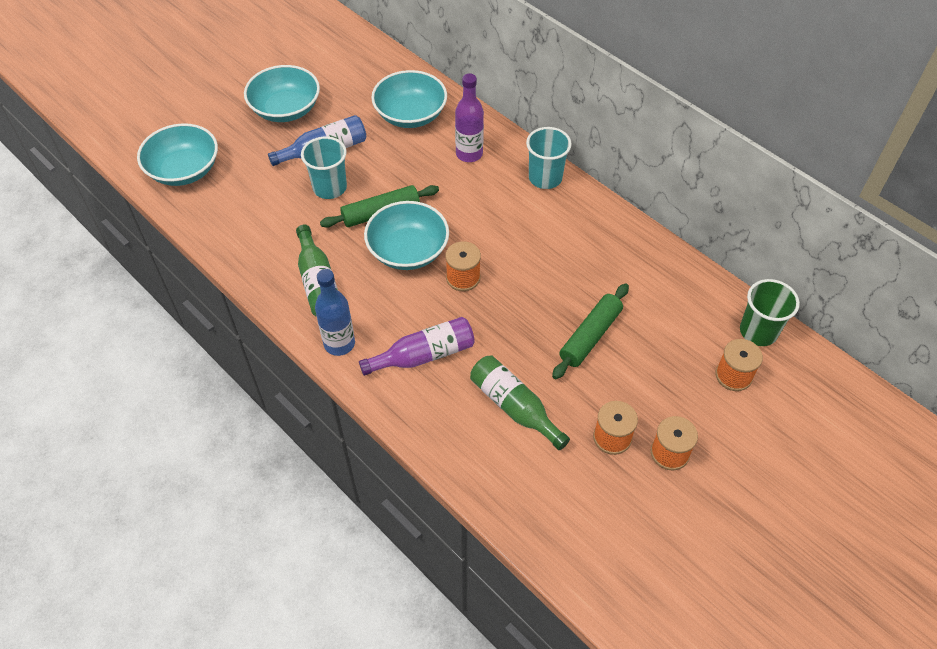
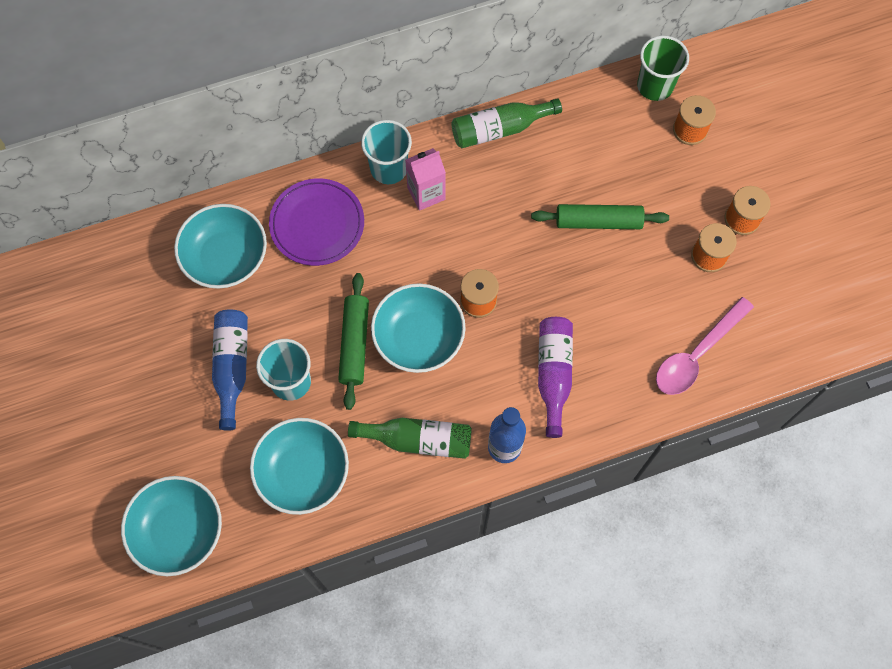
camera: 65 degrees left, 15 degrees up
(286, 109) = (141, 386): turquoise bowl -> turquoise bowl (303, 472)
(469, 154) = (317, 224): purple bottle -> purple plate
(504, 462) = (697, 354): none -> pink spoon
(514, 407) = (644, 320): green bottle -> green bottle (499, 129)
(538, 209) = (426, 193): none -> pink carton
(590, 336) = (598, 221): green rolling pin -> green rolling pin turned 60 degrees counterclockwise

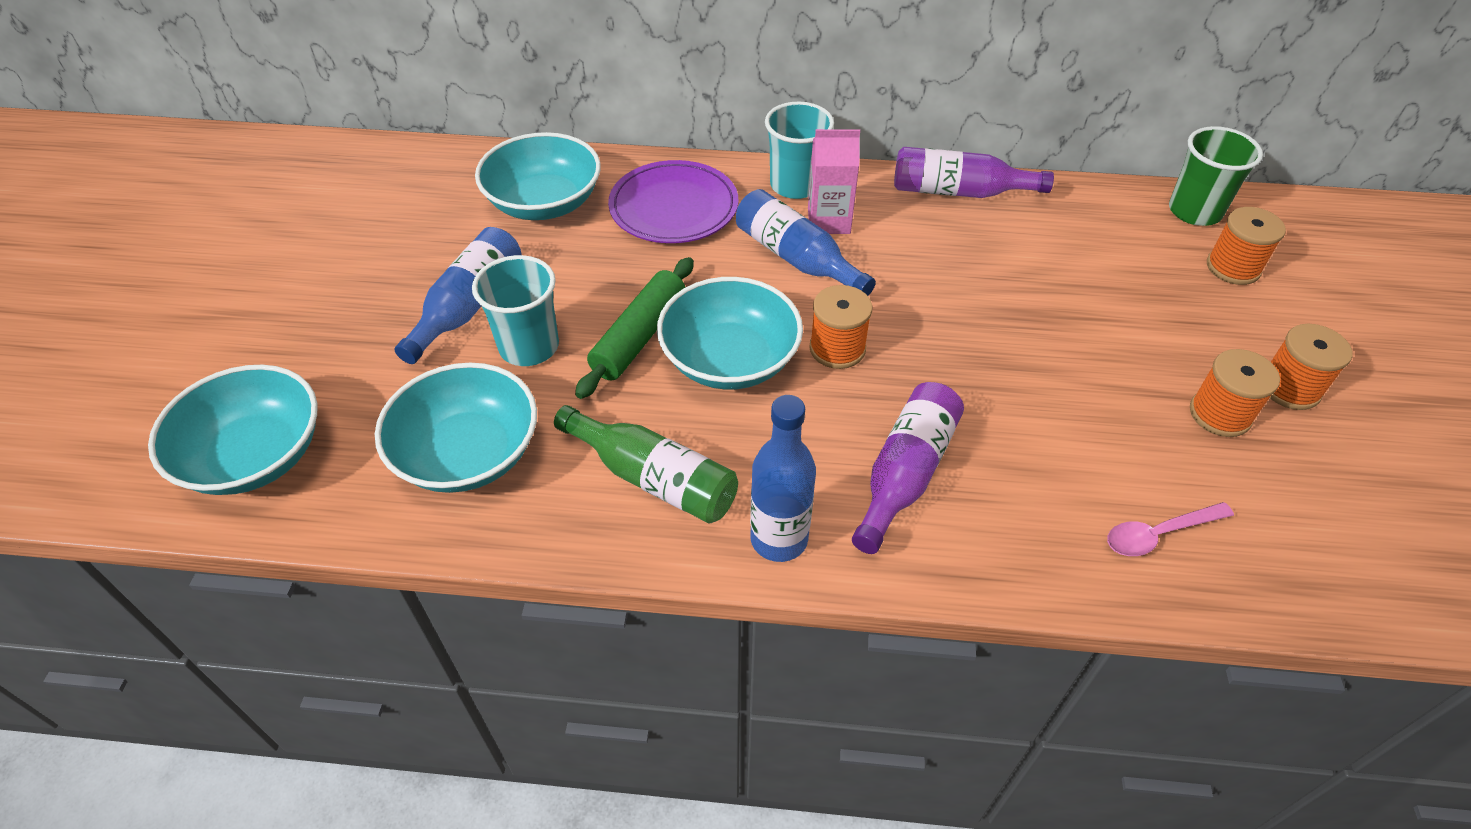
camera: 25 degrees right, 20 degrees down
(420, 236) = (796, 258): none -> blue bottle
(499, 129) = (958, 191): green bottle -> purple bottle
(598, 221) = (1056, 320): green rolling pin -> none
(697, 354) = (1158, 534): pink spoon -> pink spoon, size x0.61

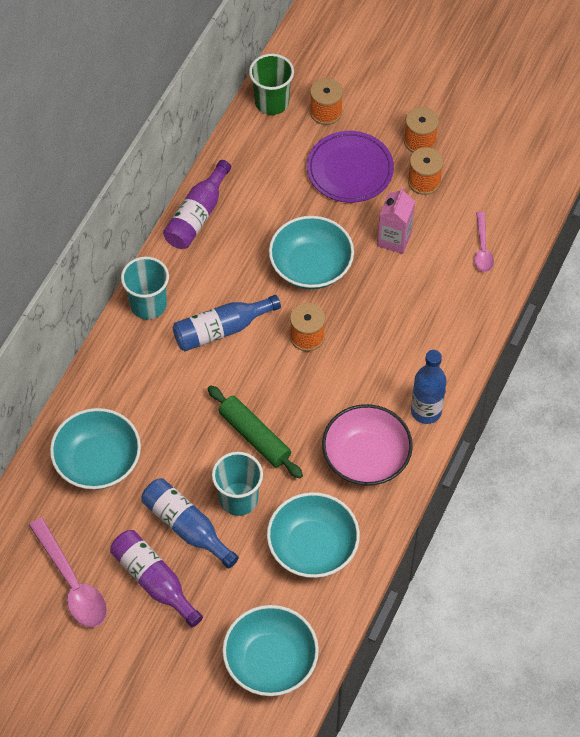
camera: 70 degrees left, 10 degrees up
(361, 226) = (72, 583): none -> pink spoon
(654, 478) = (366, 457): green bottle -> pink bowl
(674, 207) = (139, 383): purple plate -> purple plate (350, 170)
(729, 360) = (293, 394): turquoise bowl -> turquoise bowl (311, 266)
(828, 221) = (193, 299): pink carton -> pink carton (394, 239)
(905, 473) = (407, 339): purple bottle -> purple bottle (154, 581)

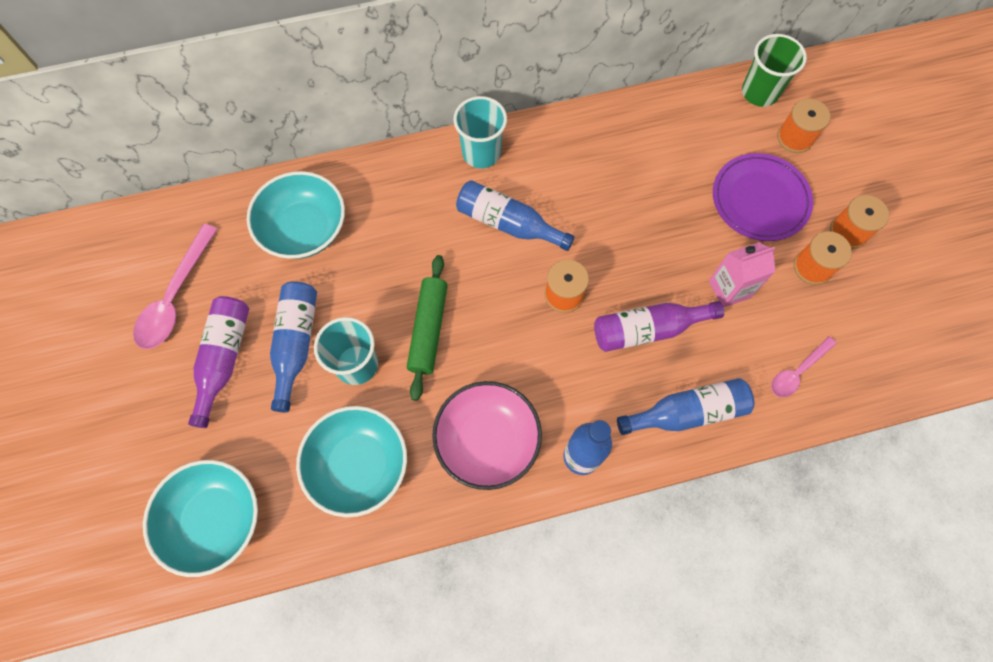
camera: 50 degrees right, 10 degrees up
(197, 215) = (598, 123): purple bottle -> purple bottle (647, 329)
(311, 266) = (635, 244): turquoise bowl -> none
(452, 329) = (687, 412): none -> blue bottle

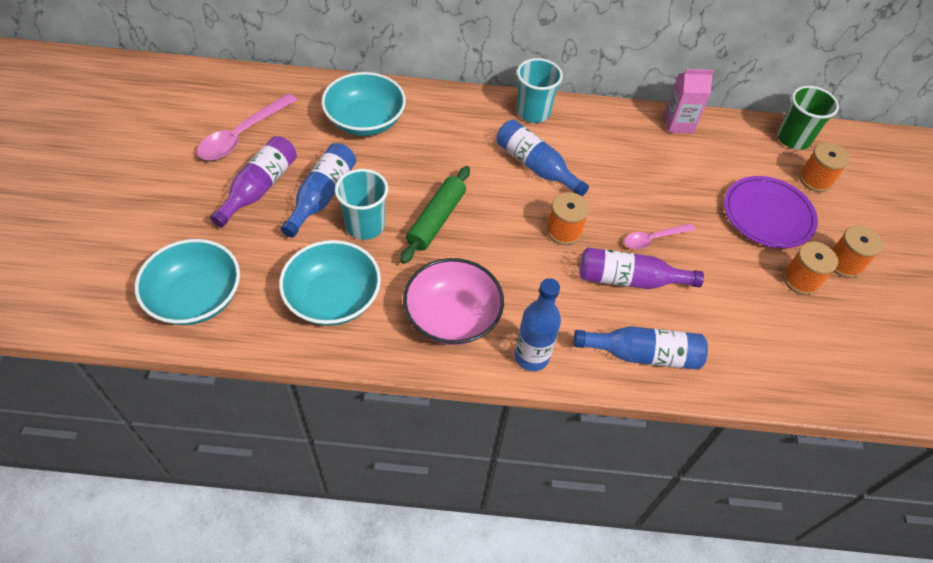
camera: 15 degrees right, 15 degrees down
(729, 289) = (716, 272): pink carton -> pink carton (678, 123)
(797, 371) = (760, 356): pink spoon -> pink spoon (653, 239)

